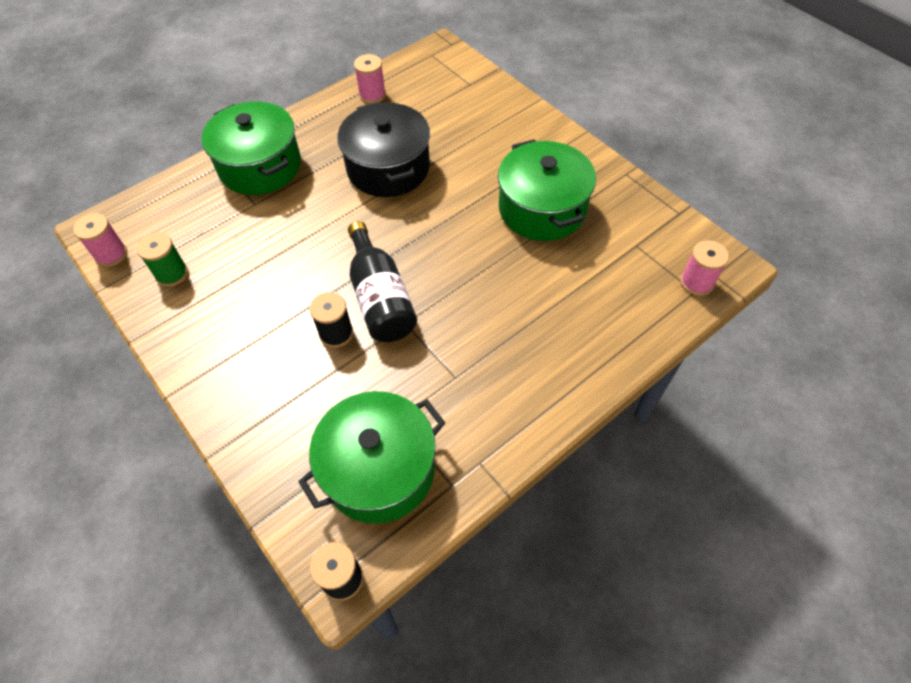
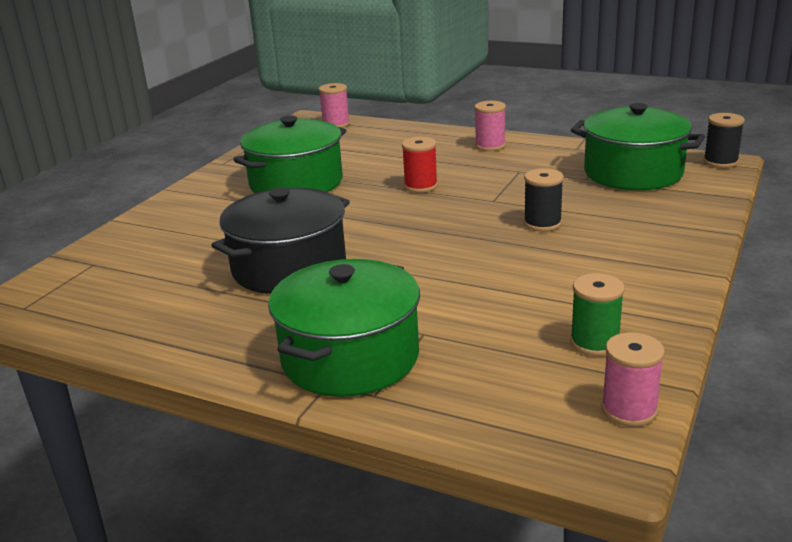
camera: 115 degrees left, 30 degrees down
(372, 95) = (140, 323): pink spool -> pink spool (490, 146)
(380, 298) = (479, 217): black bottle -> none
(473, 287) = (420, 186): none -> red spool

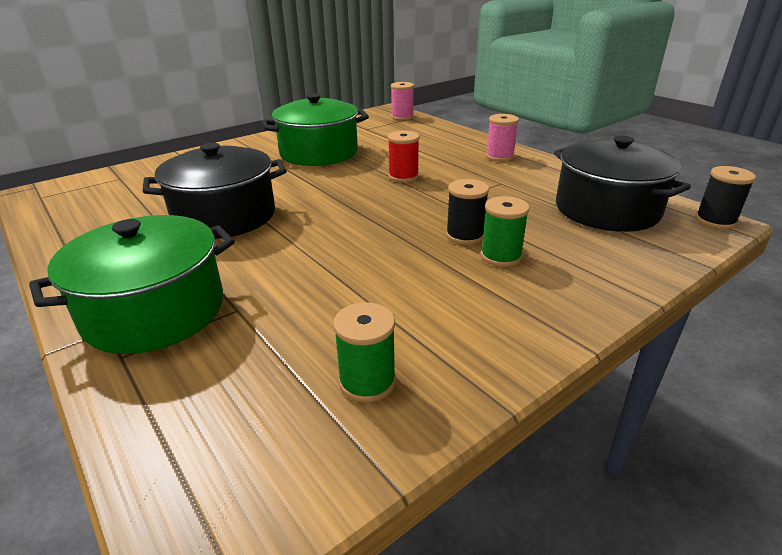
camera: 25 degrees right, 5 degrees up
(590, 232) = (501, 256): none -> green spool
(629, 410) = (303, 488): pink spool -> none
(633, 173) = (606, 209): green pot -> black pot

